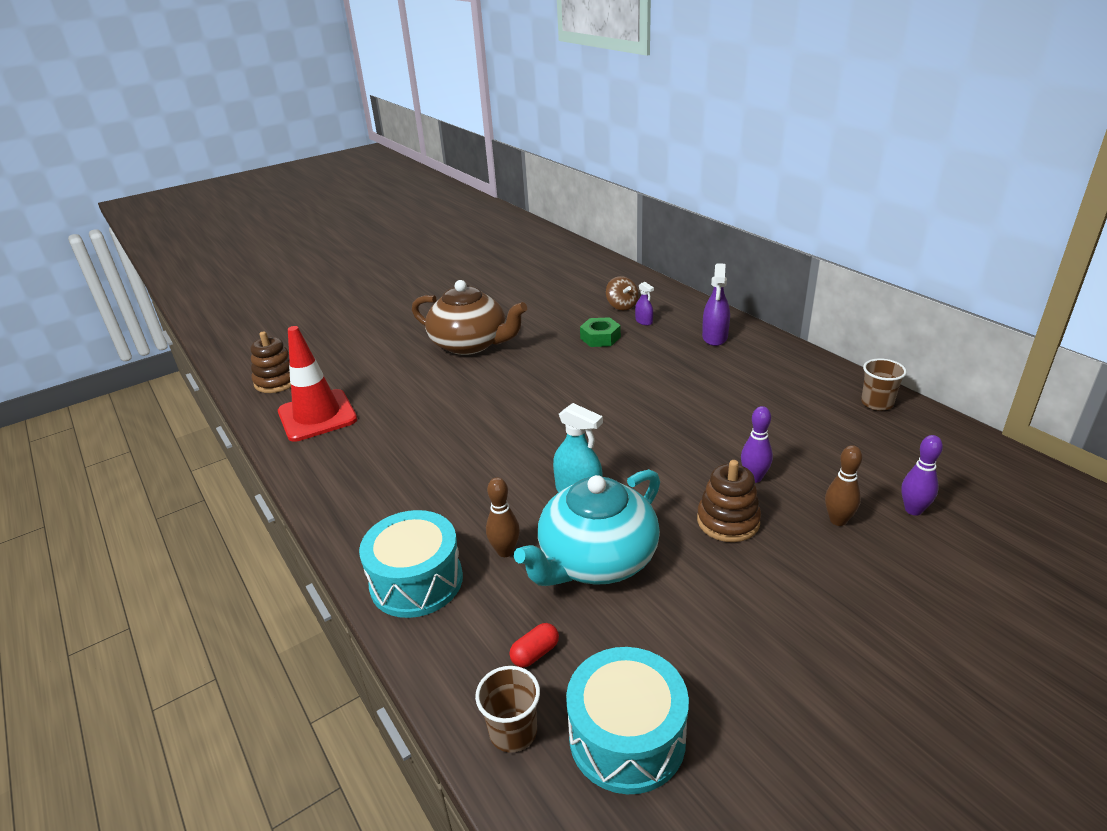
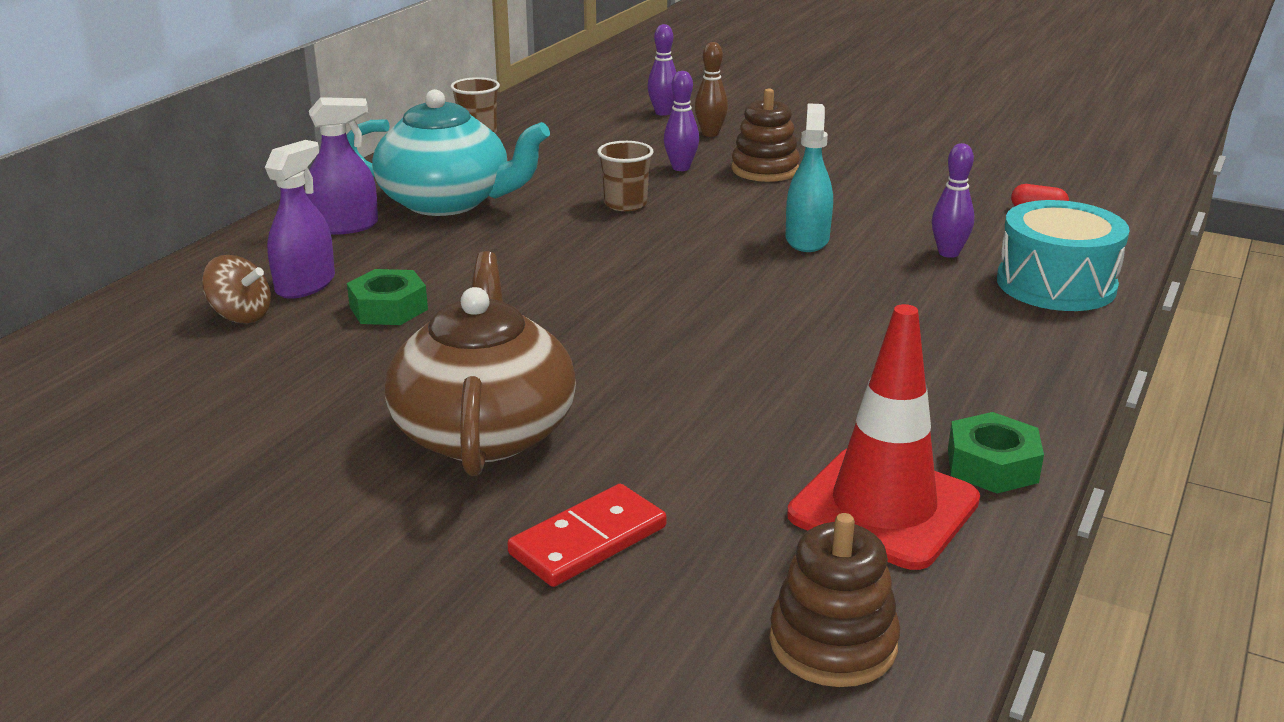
camera: 120 degrees left, 5 degrees down
(303, 455) = (992, 465): none -> green nut
(380, 351) = (588, 541): none -> red domino
(505, 551) = (948, 253): brown bowling pin -> purple bowling pin
(513, 731) = (1113, 202): brown cup -> brown cup (625, 204)
(596, 559) = (896, 211): turquoise teapot -> turquoise teapot (447, 202)
(622, 306) = (241, 316): brown spinning top -> brown spinning top turned 75 degrees clockwise
(627, 737) = (1049, 169): turquoise drum -> none
(644, 321) = (305, 285): purple spray bottle -> purple spray bottle, size x1.76

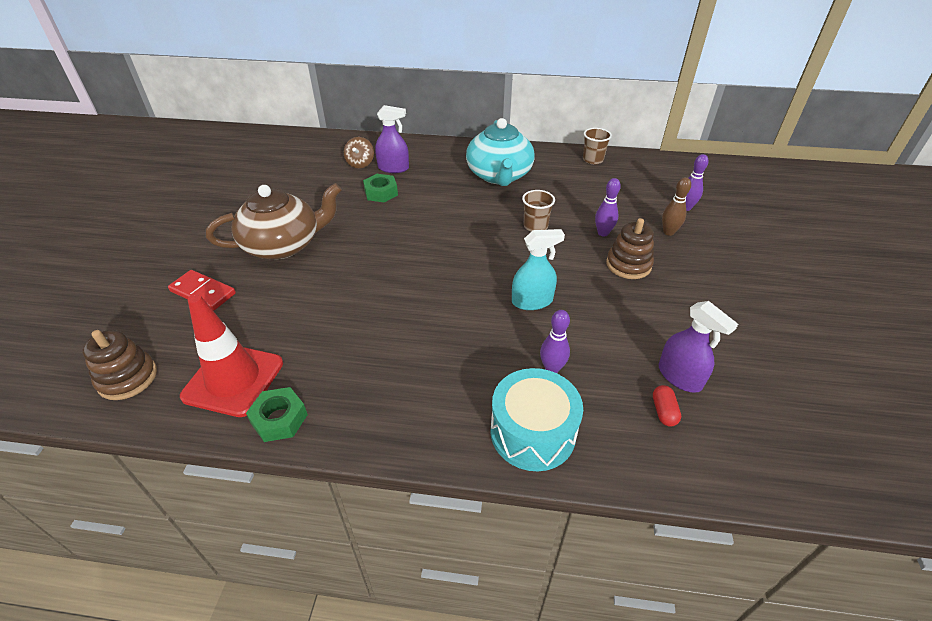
camera: 70 degrees right, 15 degrees up
(345, 226) = (455, 159): purple spray bottle -> purple spray bottle (679, 376)

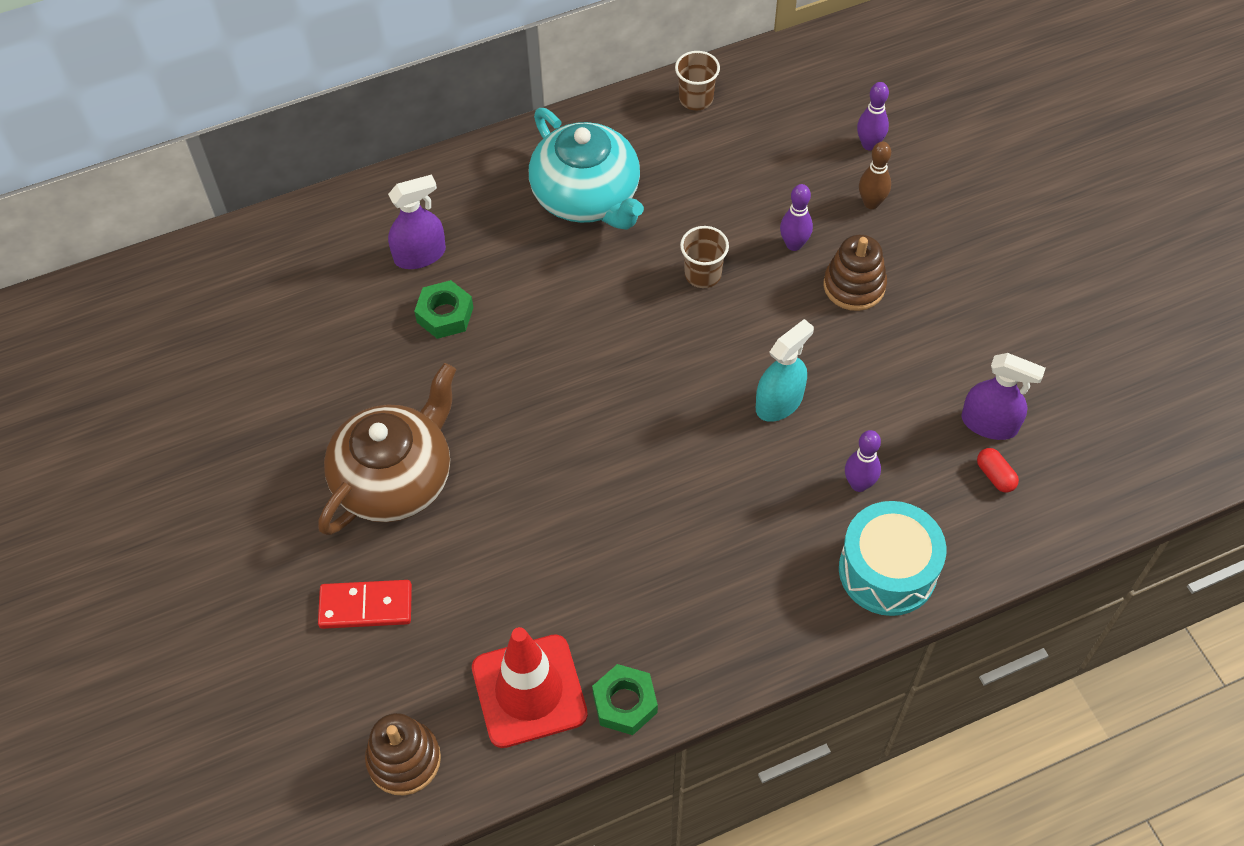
camera: 30 degrees left, 15 degrees up
(360, 163) = (360, 269): brown spinning top -> none

